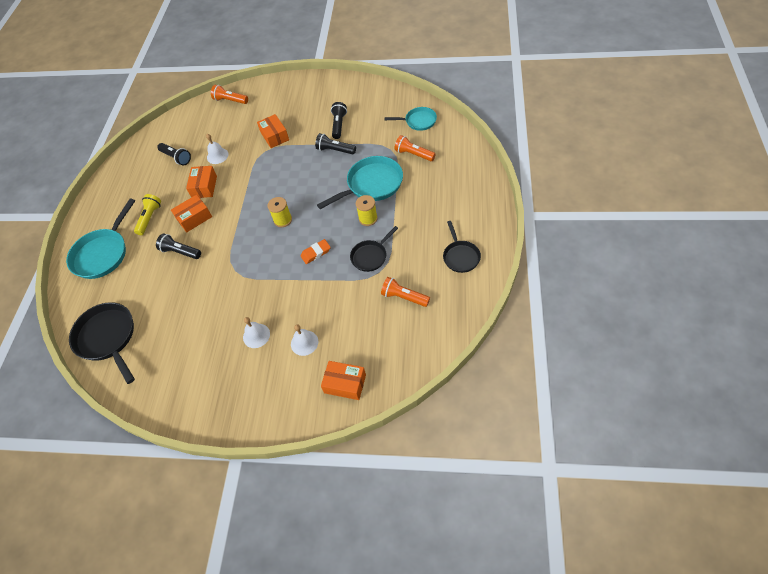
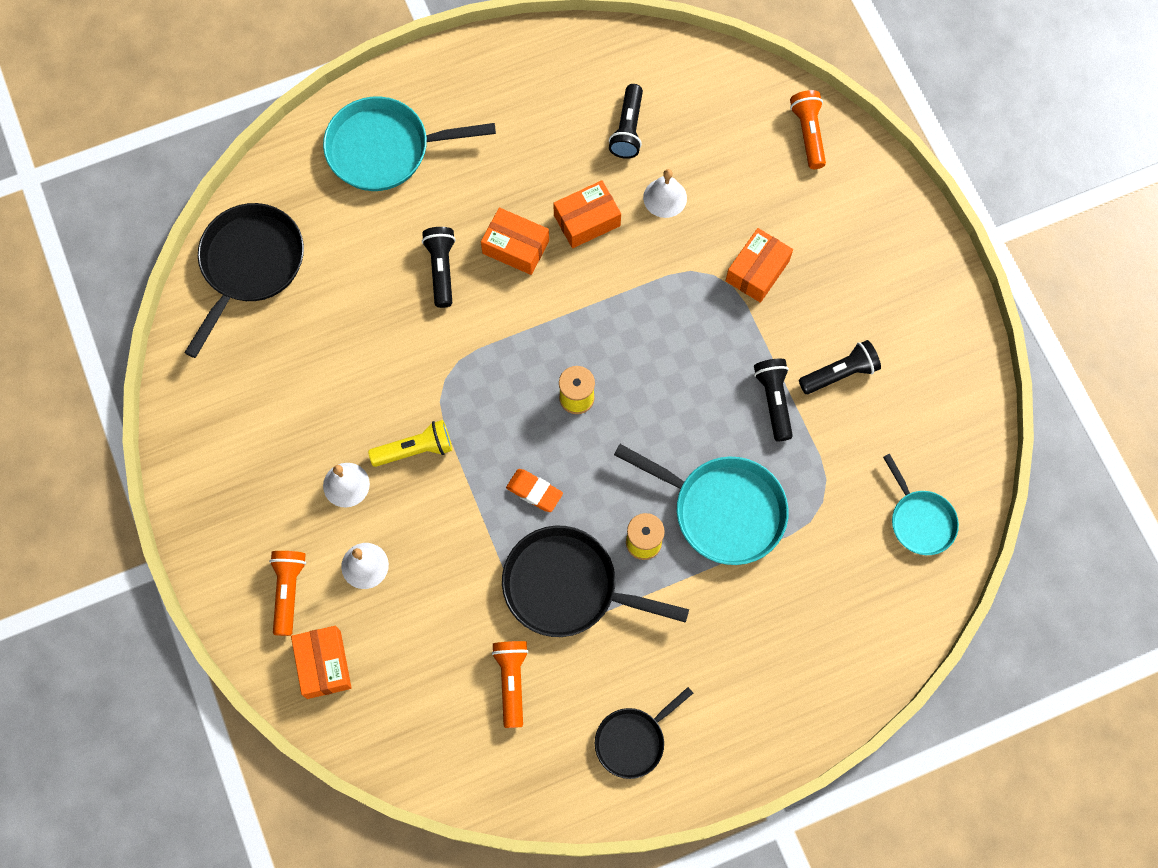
camera: 55 degrees right, 15 degrees up
(150, 218) = (484, 174): yellow flashlight -> yellow flashlight (415, 449)
(371, 256) = (568, 587): black pan -> black pan, size x1.68
(413, 154) = (830, 551): orange flashlight -> orange flashlight (288, 591)

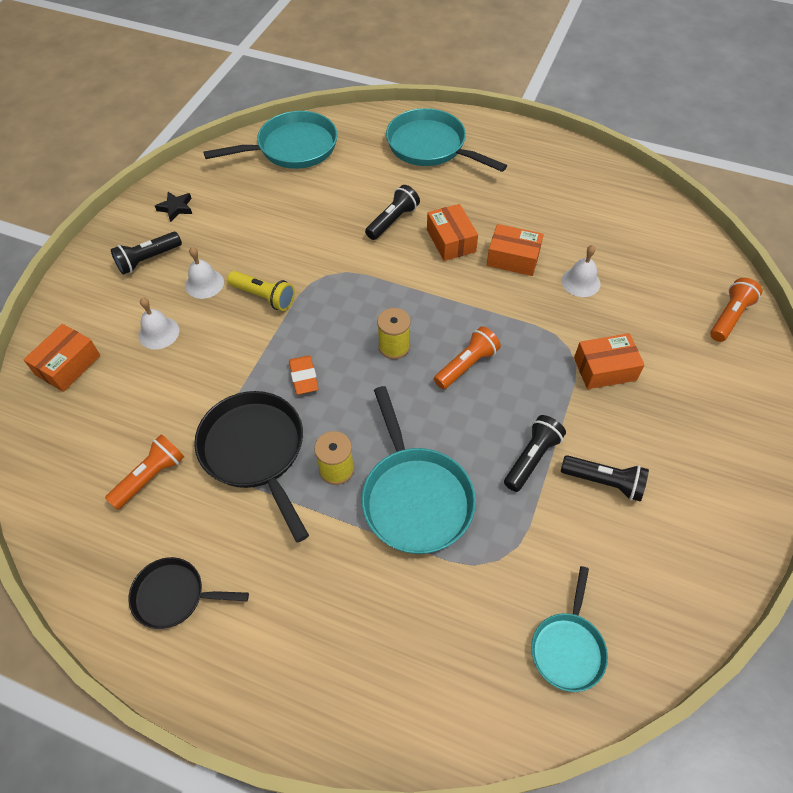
camera: 45 degrees right, 15 degrees down
(218, 433) = (176, 208): none -> black star
(249, 265) = (292, 148): black pan -> turquoise pan
(288, 591) = (104, 311): orange flashlight -> orange flashlight (467, 365)
(628, 129) = (594, 231): black flashlight -> black flashlight (148, 260)

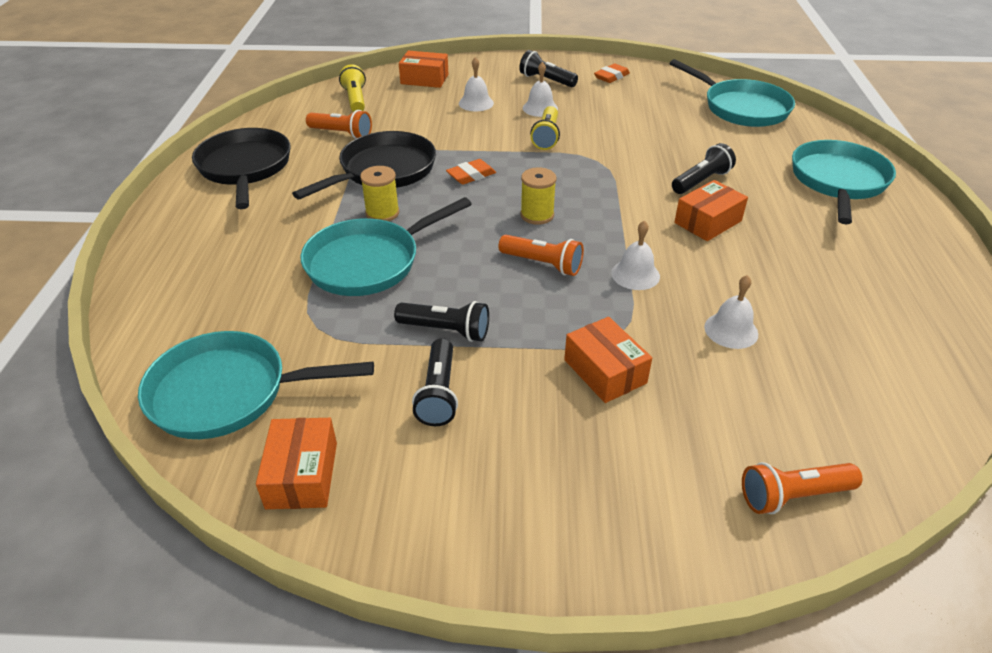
camera: 70 degrees right, 15 degrees down
(72, 447) = (355, 99): none -> yellow flashlight
(174, 596) = (245, 168): black pan -> black pan, size x1.68
(176, 208) = (611, 77): black star -> orange eraser
(393, 220) = (701, 181): black flashlight -> black flashlight turned 60 degrees counterclockwise
(501, 310) = (635, 274): none -> white bell
(513, 258) = (721, 269): orange box -> orange box (302, 475)
(568, 647) = (228, 393): turquoise pan -> turquoise pan, size x1.68
(729, 317) = (792, 496): orange flashlight -> orange flashlight turned 150 degrees clockwise

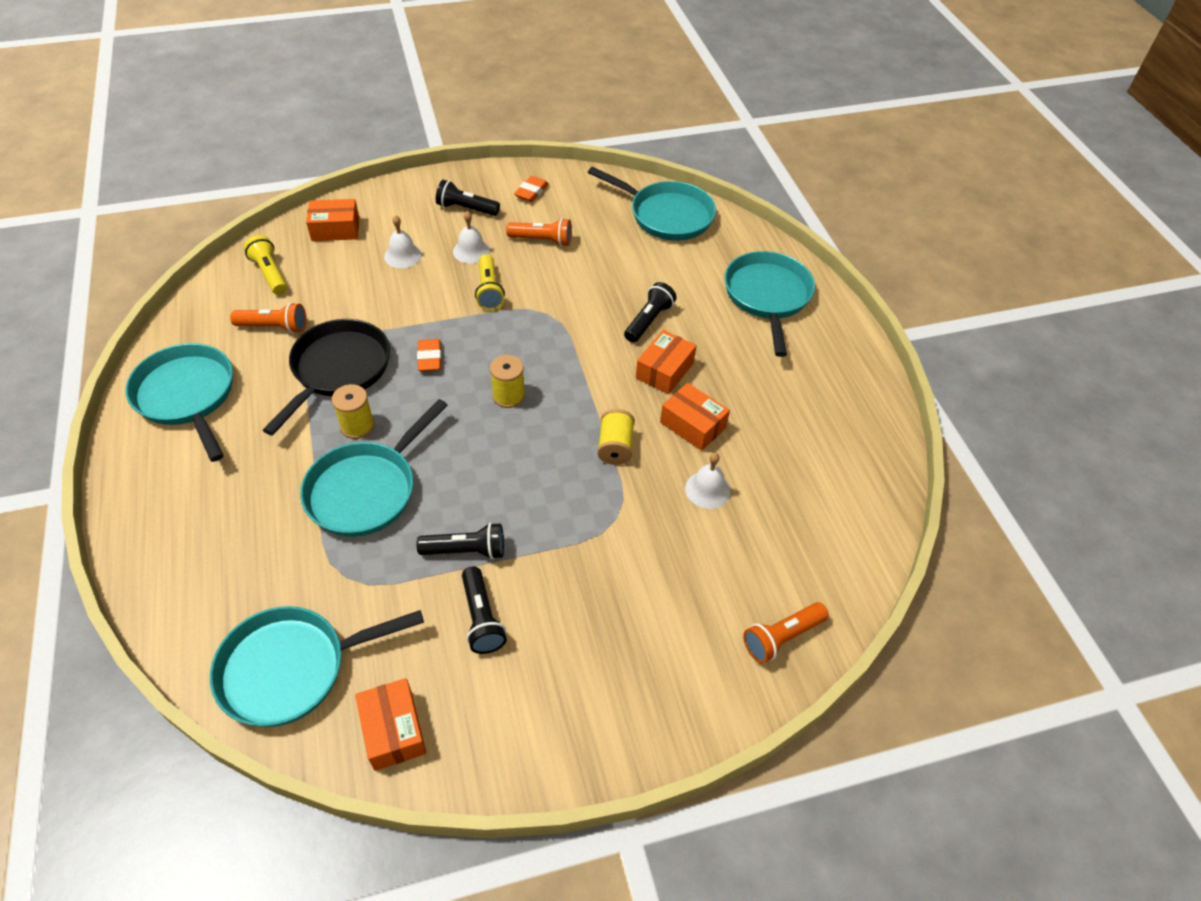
camera: 20 degrees left, 10 degrees up
(245, 168) = (187, 396): black pan -> turquoise pan
(471, 175) = (429, 358): orange eraser -> orange eraser turned 45 degrees counterclockwise
(543, 264) = (531, 454): orange flashlight -> orange flashlight (542, 240)
(605, 371) = (614, 559): orange box -> orange box (692, 425)
(635, 274) = (615, 447): white bell -> yellow spool

